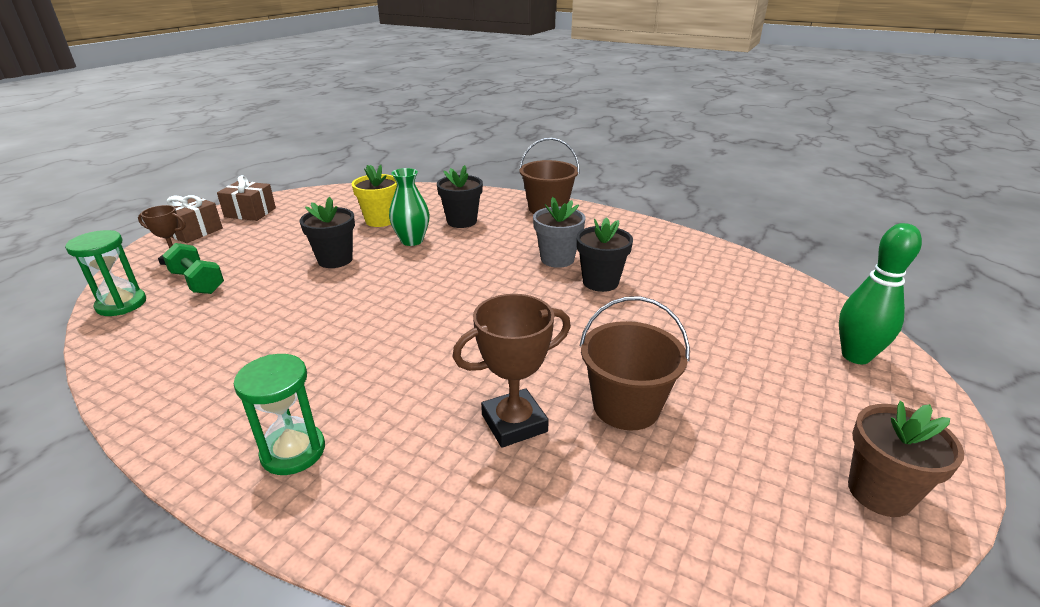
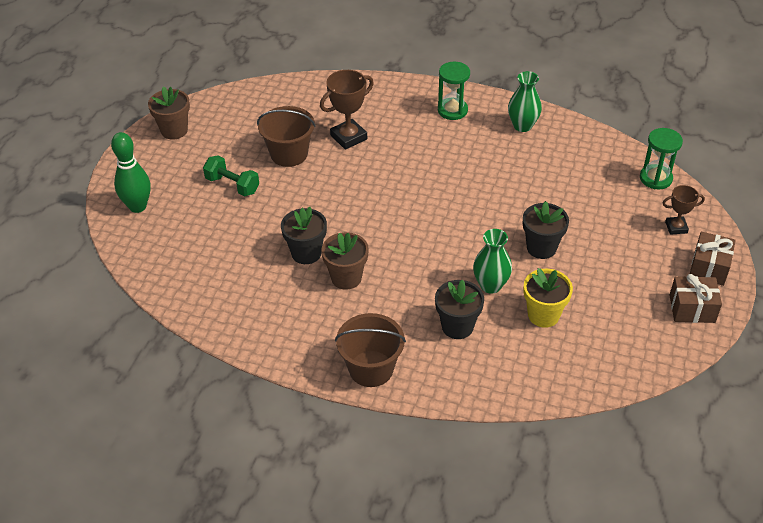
camera: 170 degrees right, 15 degrees up
(197, 282) = (627, 206): green dumbbell -> green dumbbell (232, 185)
(202, 400) = (522, 126): none -> green vase
(557, 259) = (346, 278): grey flower pot -> brown flower pot

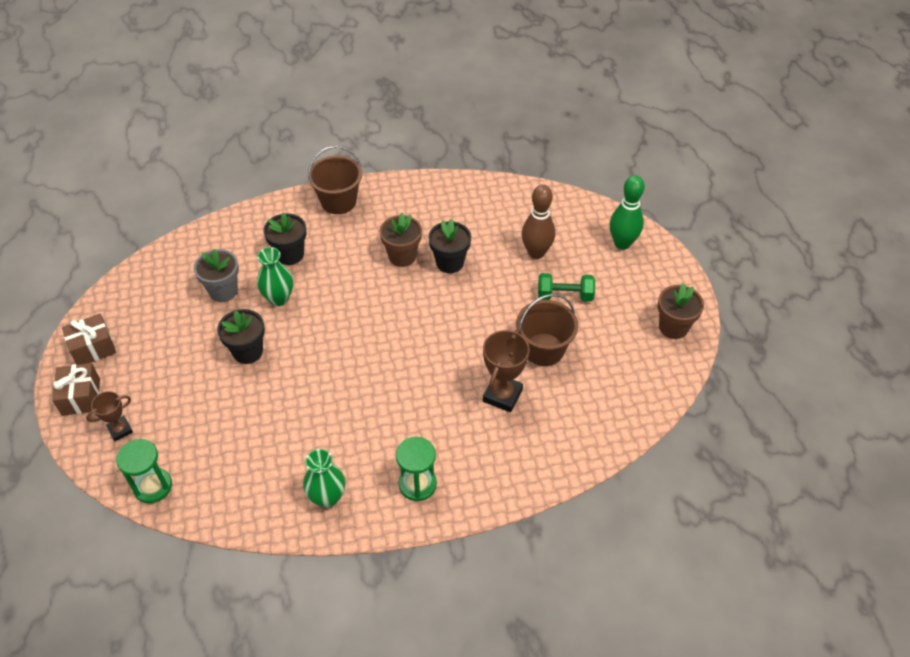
camera: 150 degrees right, 5 degrees up
(220, 230) = (536, 253): none -> brown bowling pin
(543, 315) = (223, 291): yellow flower pot -> grey flower pot

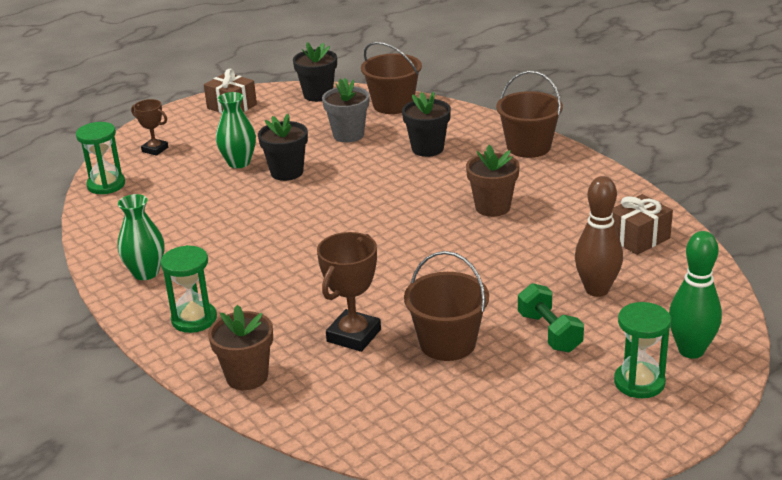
camera: 65 degrees right, 20 degrees down
(81, 397) = (177, 121): brown gift -> brown gift (638, 238)
(200, 245) = (393, 105): none -> brown bucket
(279, 298) = (366, 163): green vase -> green vase (239, 163)
(450, 262) = (515, 238): black flower pot -> black flower pot (318, 95)
(502, 395) = (354, 335): brown trophy -> brown trophy turned 60 degrees counterclockwise
(637, 280) = (639, 382): none -> green hourglass
(673, 327) = (586, 439): brown flower pot -> brown flower pot (247, 376)

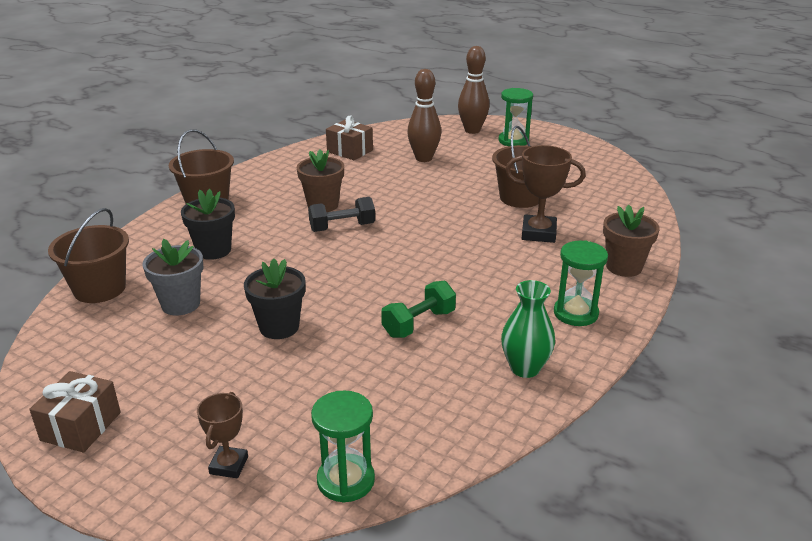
camera: 110 degrees left, 0 degrees up
(239, 163) = (260, 370): green vase -> none
(318, 95) = (56, 352): black flower pot -> none
(436, 214) = (342, 227): none -> black dumbbell
(549, 332) = (483, 168): green dumbbell -> green dumbbell (419, 323)
(691, 351) = (472, 130): green bowling pin -> brown bowling pin

